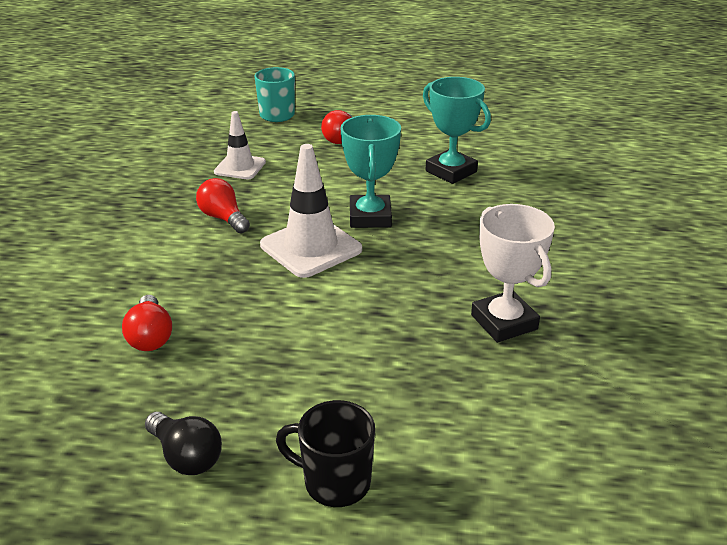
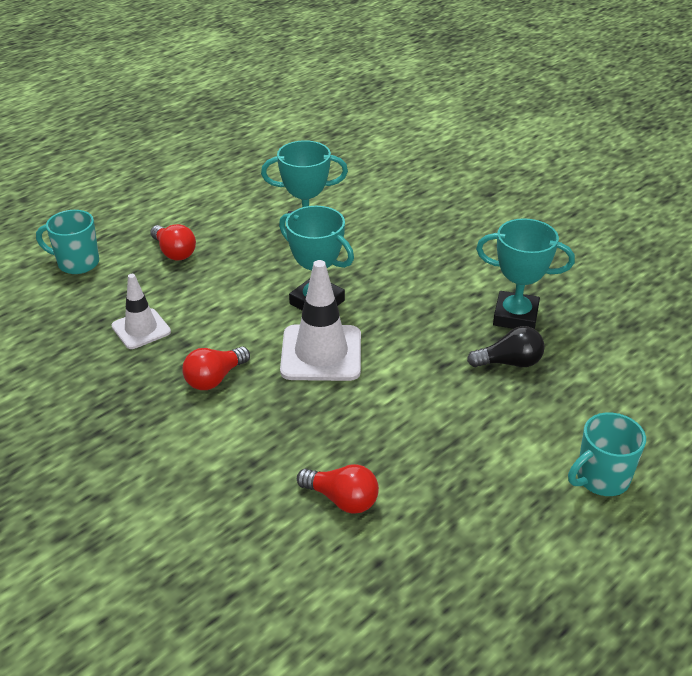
camera: 50 degrees left, 5 degrees up
(186, 456) = (511, 542): black light bulb -> black light bulb (509, 362)
(223, 218) = (214, 378): red light bulb -> red light bulb turned 45 degrees counterclockwise
(335, 482) = (601, 479): black mug -> turquoise mug
(504, 322) = (515, 316): white trophy -> turquoise trophy

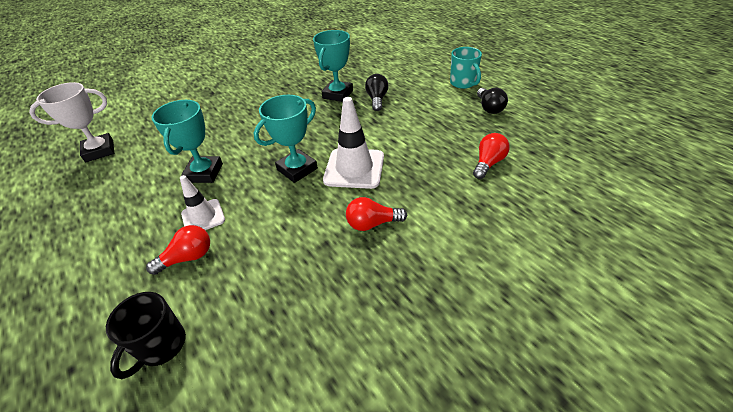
camera: 80 degrees left, 5 degrees up
(77, 263) = (161, 346): turquoise mug -> black mug
(141, 329) = (297, 276): white traffic cone -> white traffic cone (203, 217)
(214, 378) = (372, 223): red light bulb -> red light bulb turned 120 degrees clockwise
(343, 148) = (99, 151): none -> white trophy
(513, 513) = (489, 108): none -> black light bulb

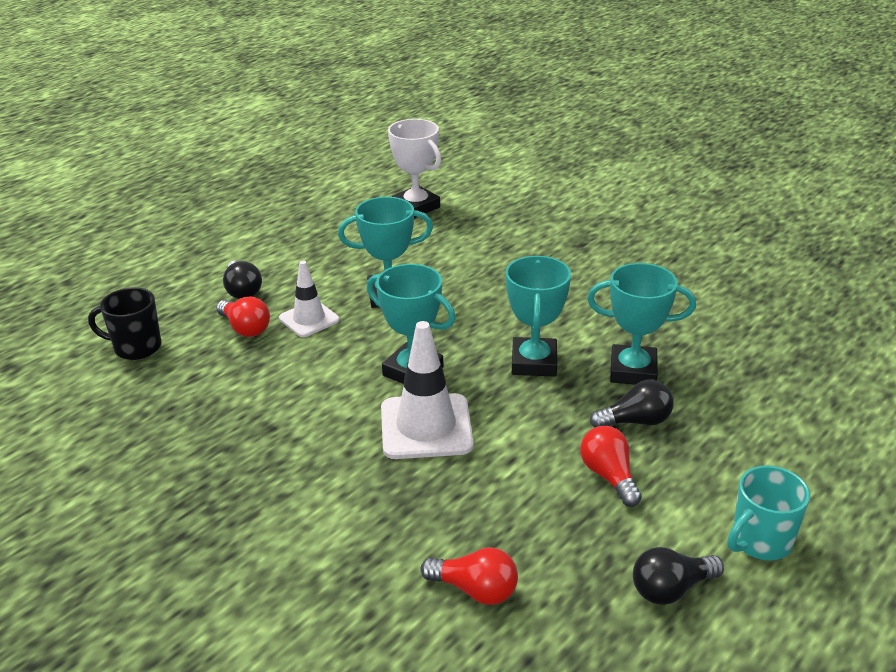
camera: 75 degrees right, 10 degrees down
(128, 259) = (242, 291): none -> black light bulb
(314, 123) = (534, 362): none -> turquoise trophy
(372, 223) = (309, 464): red light bulb -> red light bulb (609, 476)

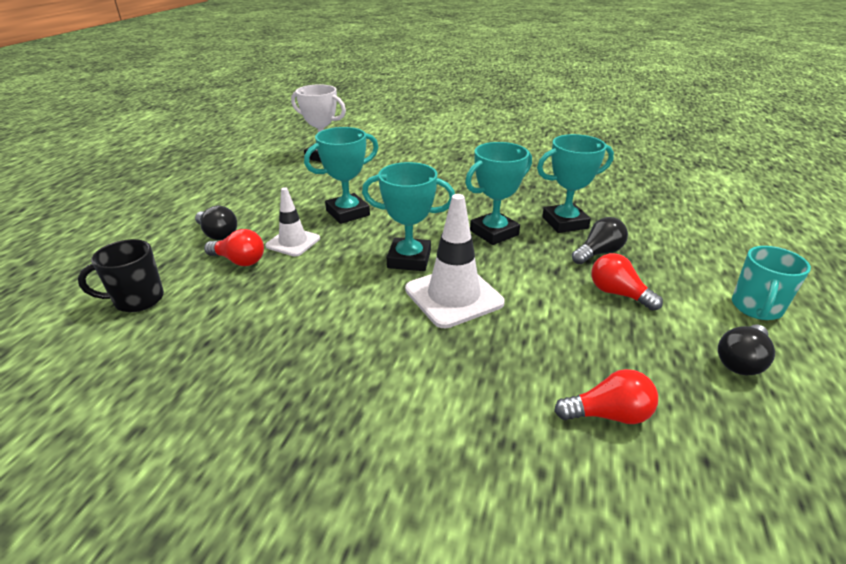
camera: 25 degrees left, 0 degrees up
(534, 362) = (494, 233): turquoise trophy -> turquoise trophy turned 75 degrees clockwise

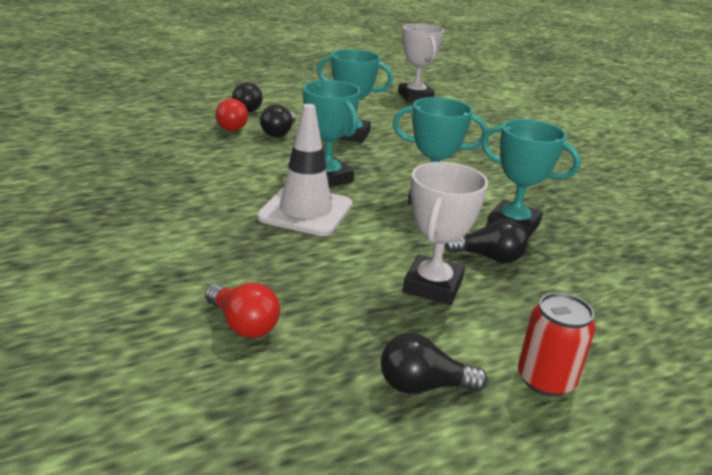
camera: 45 degrees right, 5 degrees down
(137, 300) = (148, 118): black mug -> none
(293, 242) = (279, 133): white traffic cone -> black light bulb
(618, 294) = (433, 286): red light bulb -> white trophy
(756, 308) = (545, 380): turquoise mug -> red can

